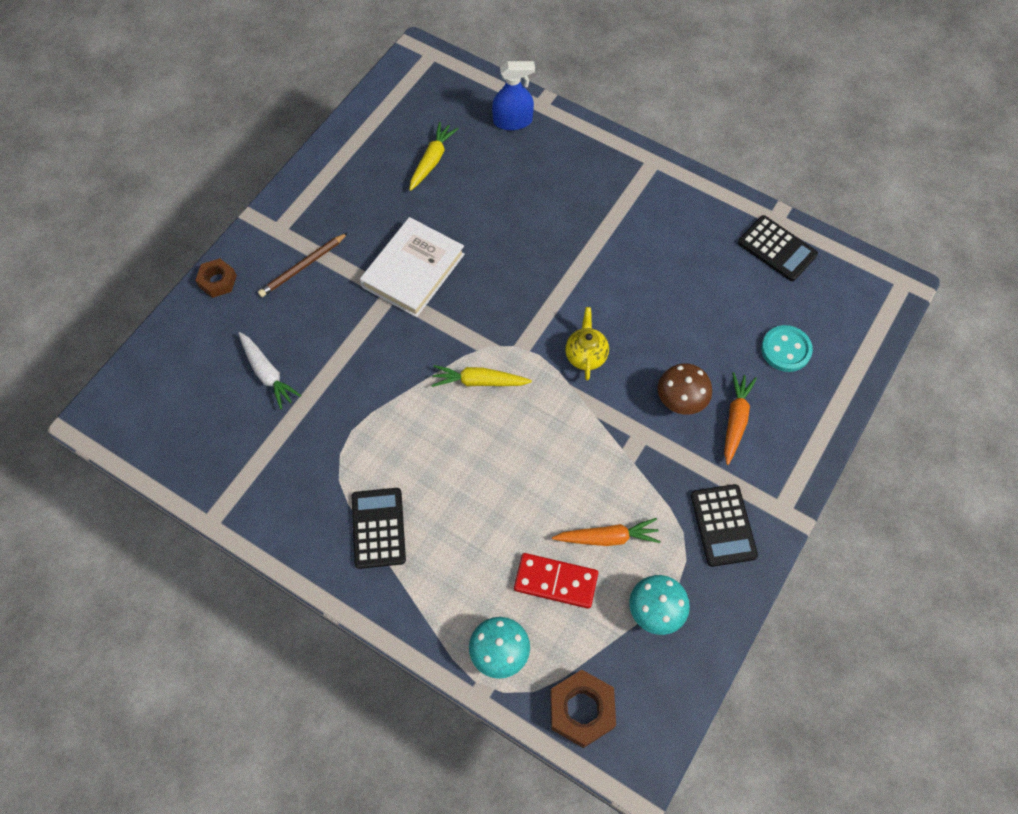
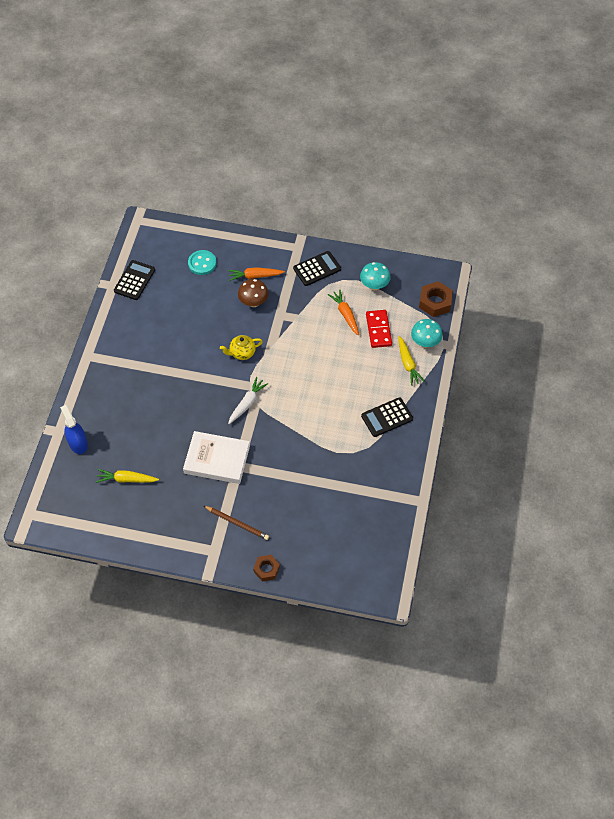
camera: 110 degrees left, 5 degrees down
(267, 373) = (319, 511): white carrot -> white carrot (247, 403)
(479, 381) = (279, 399): yellow carrot -> yellow carrot (408, 364)

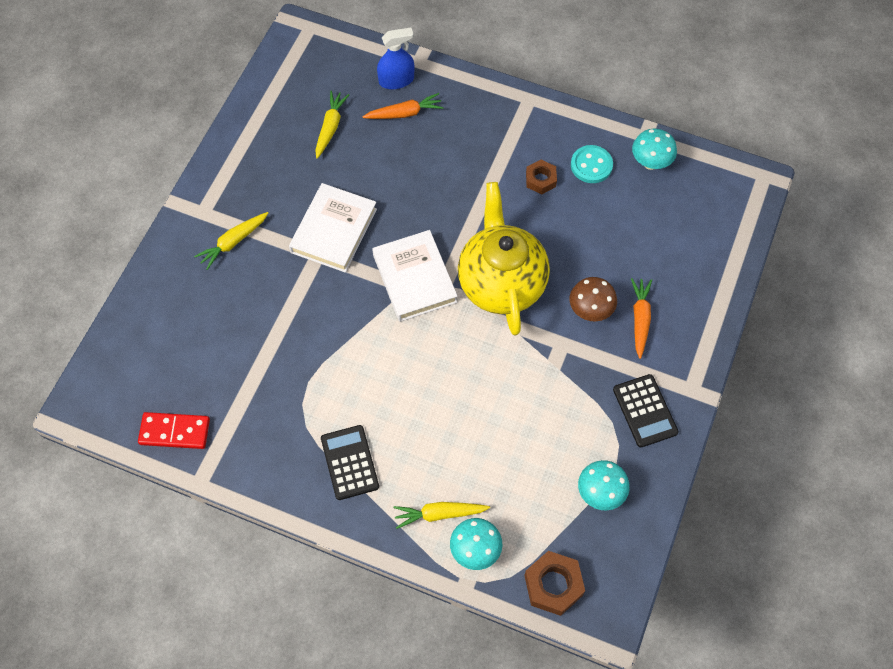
camera: 100 degrees right, 5 degrees up
(134, 280) = (650, 163): black calculator -> turquoise mushroom
(202, 263) = (673, 251): turquoise button -> turquoise button (591, 165)
(237, 523) = (233, 242): brown pencil -> yellow carrot
(242, 353) = (501, 283): yellow teapot -> yellow teapot, size x2.33
(247, 403) = (414, 278): white carrot -> white book
(266, 569) = (158, 267): brown nut -> brown nut (540, 180)
(345, 314) = (549, 437): orange carrot -> orange carrot (404, 113)
(378, 330) = (511, 482): red domino -> red domino (174, 432)

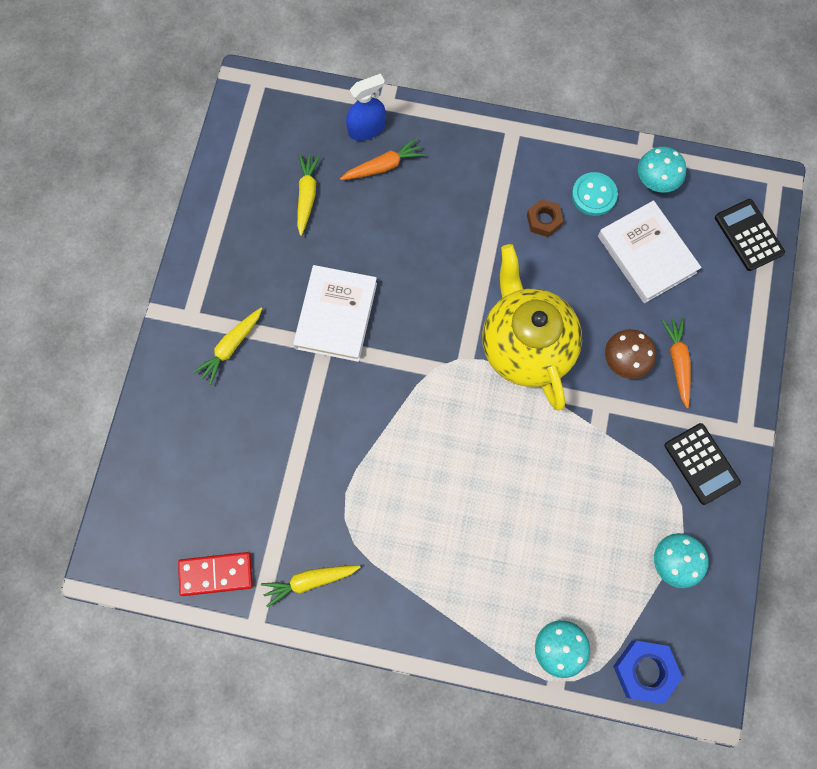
camera: 10 degrees left, 10 degrees up
(349, 462) = (408, 575): black calculator -> black calculator (748, 235)
(414, 278) = (433, 356): white book -> white book (646, 254)
(439, 514) = (513, 615): yellow carrot -> yellow carrot (310, 581)
(553, 585) = (644, 671): brown nut -> blue nut

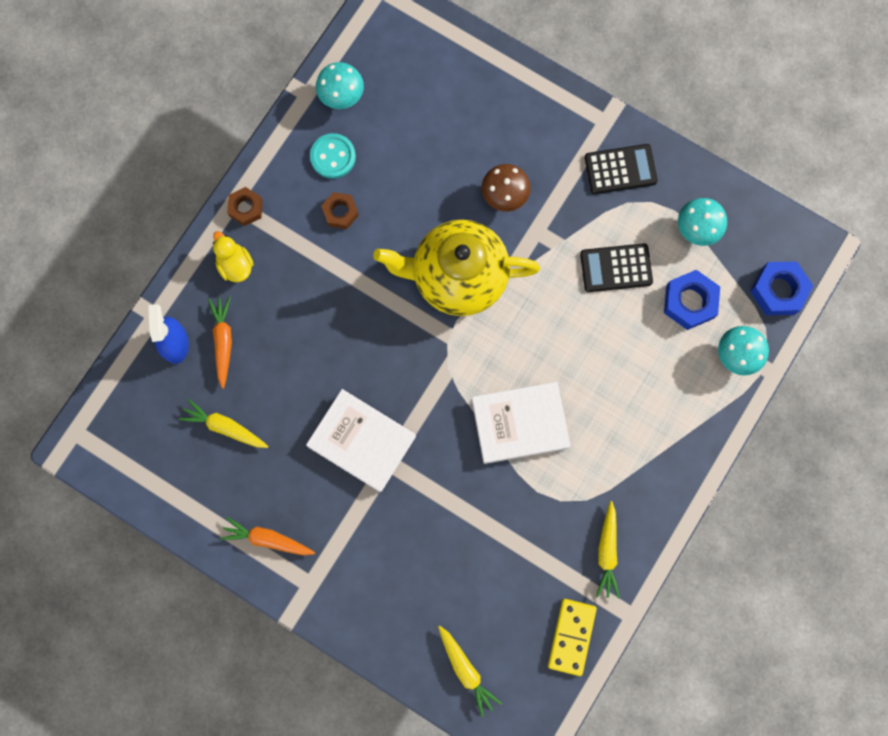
camera: 70 degrees left, 5 degrees up
(216, 574) = (571, 636): red domino -> yellow domino
(231, 347) = (356, 553): yellow carrot -> yellow carrot (466, 670)
(457, 150) = (235, 265): none -> yellow duck
(513, 140) = (246, 208): none -> brown nut
(594, 580) = (689, 302): none -> blue nut
(646, 254) = (410, 134): white book -> white book (520, 423)
(677, 362) = (522, 150): orange carrot -> orange carrot (267, 539)
(748, 235) = (426, 38): black calculator -> black calculator (616, 268)

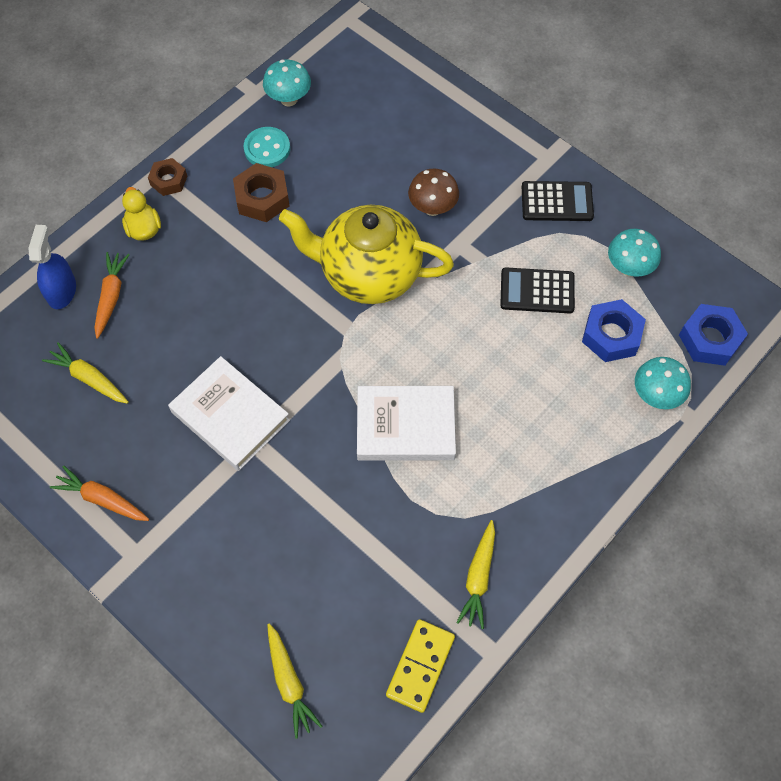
camera: 10 degrees right, 15 degrees down
(340, 212) = (262, 198): brown nut -> brown nut, size x1.53

